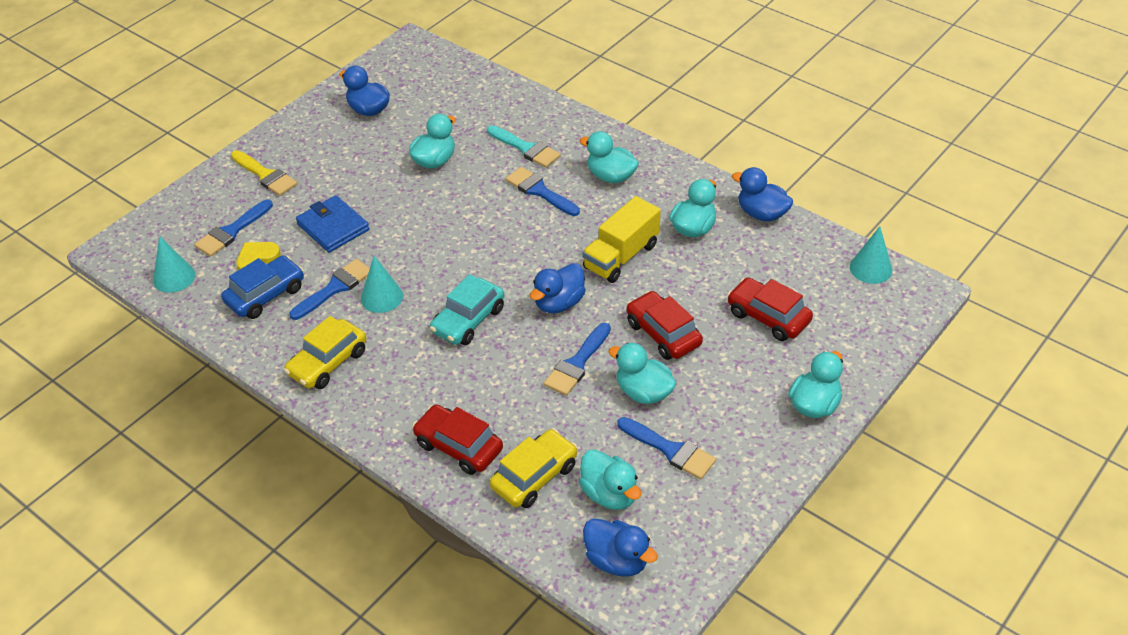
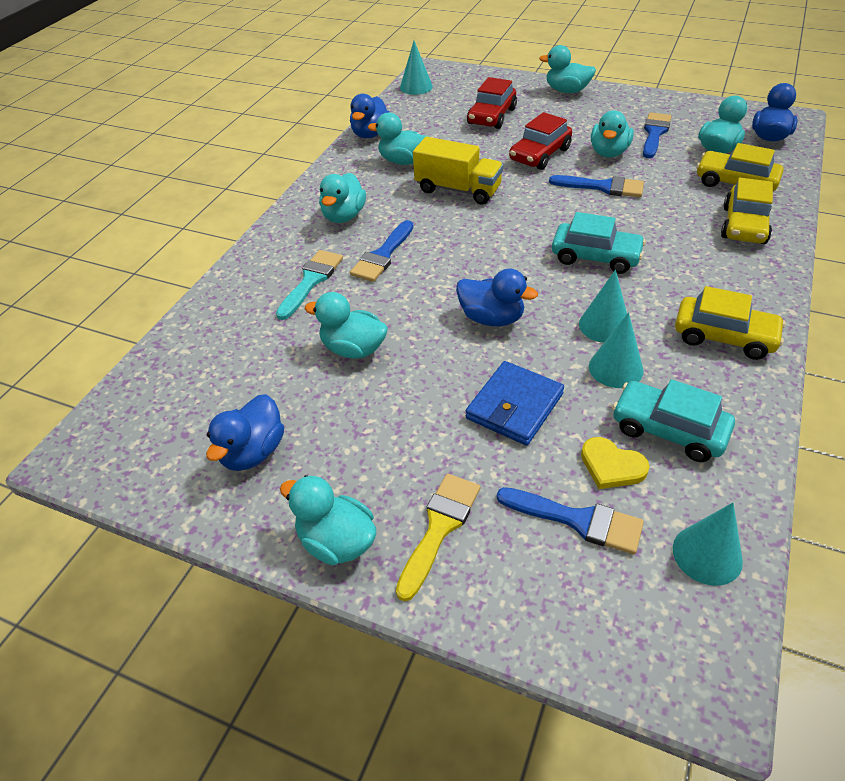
camera: 105 degrees left, 0 degrees up
(265, 295) = (668, 430): blue car -> turquoise car
(284, 136) = (336, 541): none -> turquoise duck
(335, 288) = (615, 368): blue brush -> turquoise cone
(458, 446) = (744, 225): red car -> yellow car
(559, 303) = (538, 210): blue duck -> blue duck (491, 318)

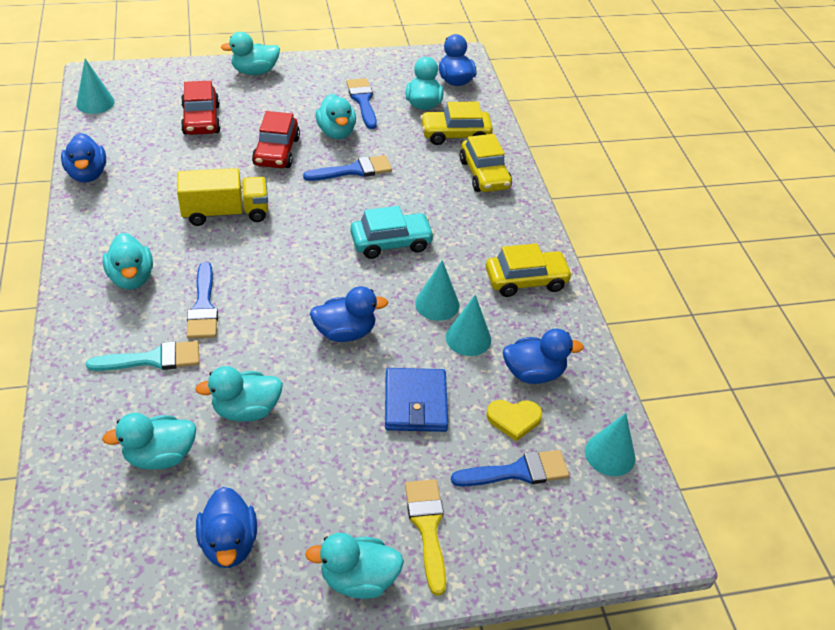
camera: 40 degrees left, 0 degrees up
(311, 281) = (152, 359): turquoise brush -> turquoise brush turned 90 degrees clockwise
(403, 161) = (147, 197): turquoise duck -> turquoise duck (160, 456)
(668, 430) = (533, 373): turquoise car -> blue duck

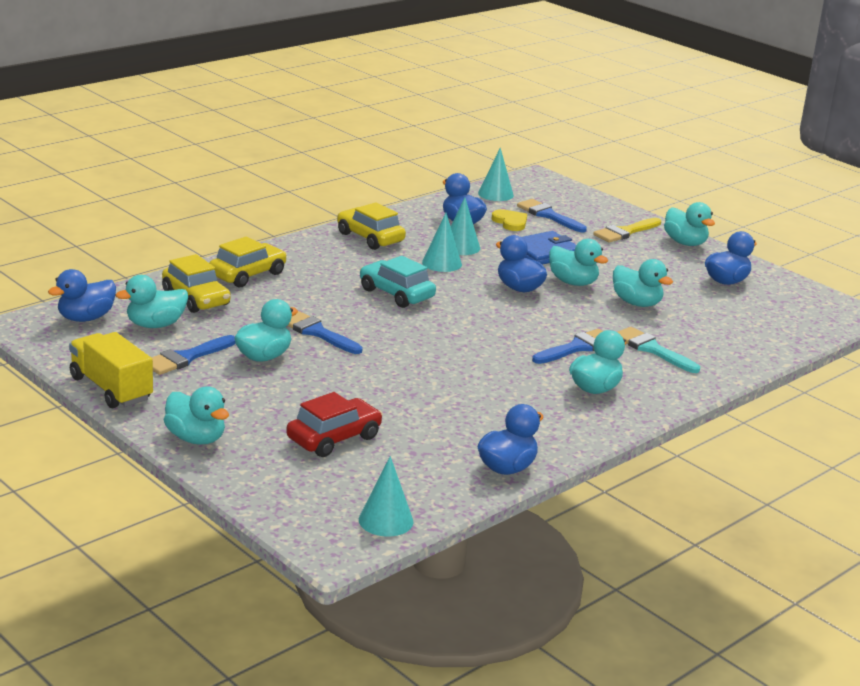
camera: 120 degrees left, 20 degrees down
(160, 456) = (714, 319): turquoise duck -> turquoise duck (573, 282)
(225, 213) = (459, 374): yellow truck -> yellow truck (111, 389)
(276, 151) = (336, 378): red car -> none

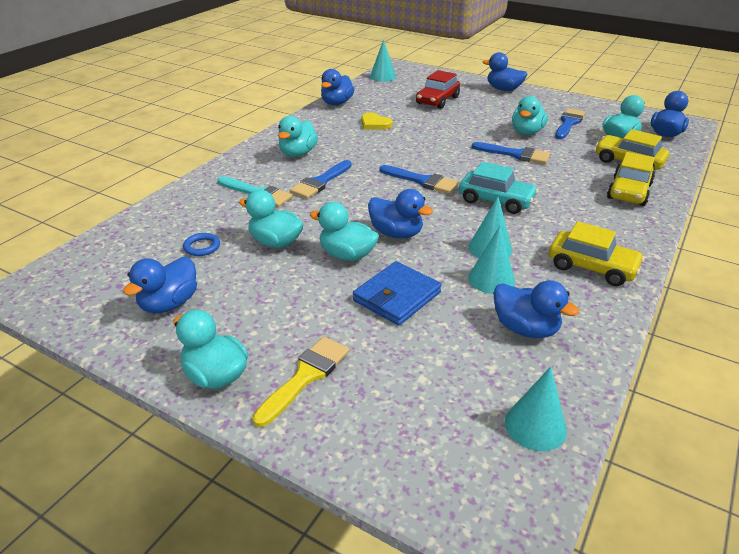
camera: 165 degrees right, 10 degrees up
(111, 389) = (579, 101): yellow truck -> none
(196, 438) = (503, 89): turquoise duck -> blue duck
(510, 222) = (468, 349): yellow heart -> yellow heart (375, 124)
(548, 215) = (427, 385): blue brush -> blue brush (422, 181)
(707, 313) = (202, 247): none -> blue ring

